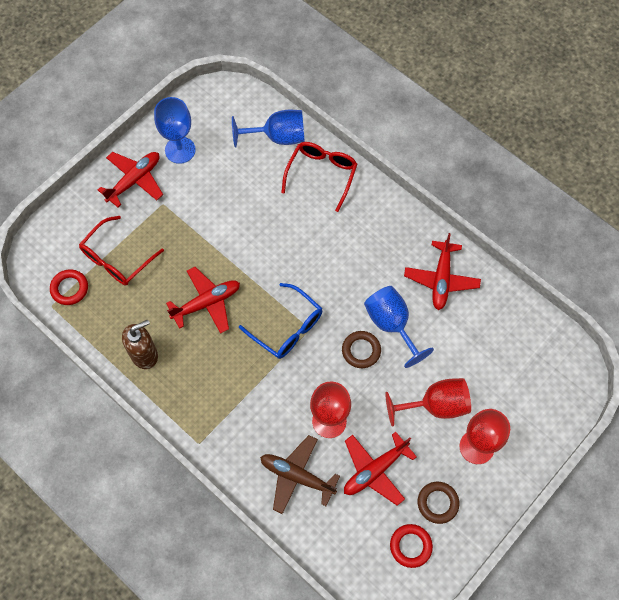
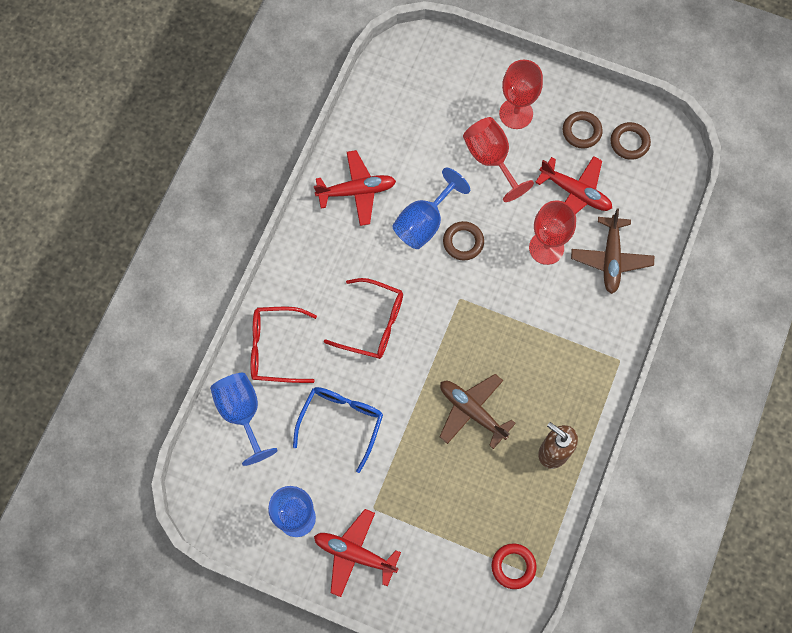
camera: 110 degrees left, 5 degrees up
(117, 259) = (458, 530): red glasses -> red glasses (373, 324)
(206, 303) = (472, 411): red plane -> brown plane
(287, 328) = (467, 320): blue glasses -> blue glasses (341, 422)
(410, 546) = (629, 142): red ring -> brown ring

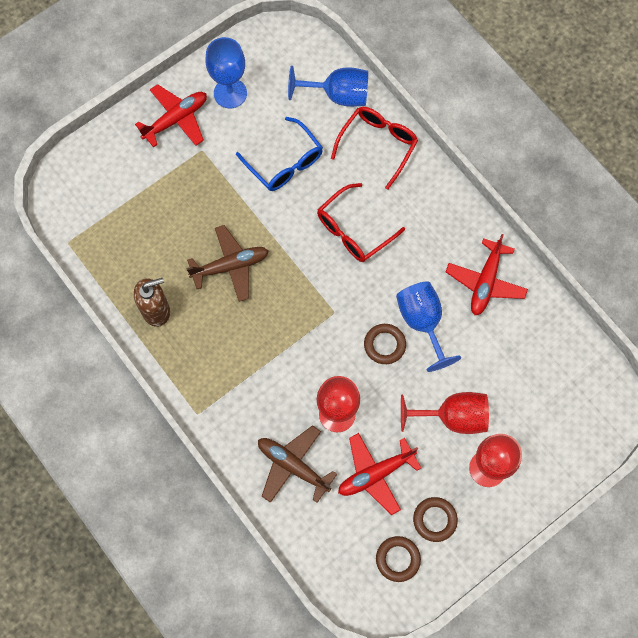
camera: 120 degrees right, 0 degrees up
(513, 566) = (89, 227): red ring -> none

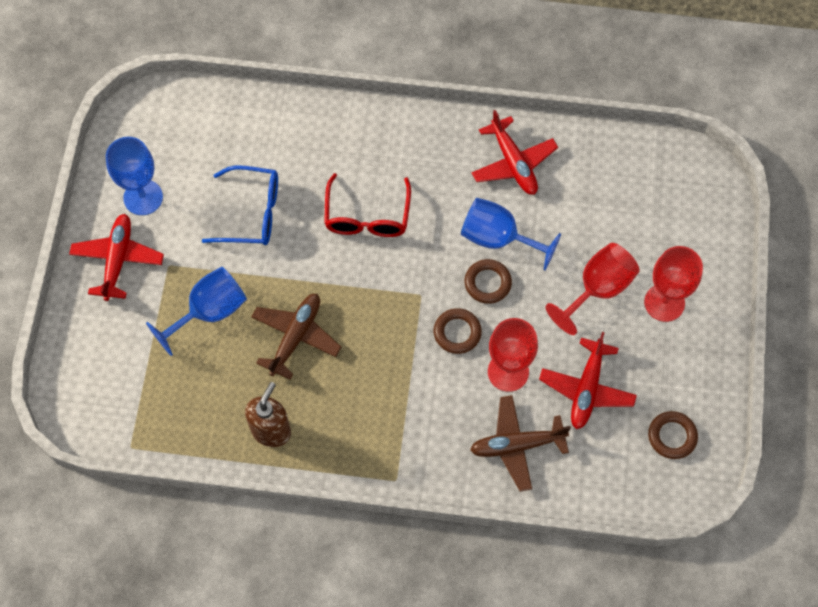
camera: 45 degrees left, 5 degrees down
(338, 95) = (239, 120): blue goblet -> blue goblet (209, 312)
(378, 145) = (314, 131): red glasses -> none
(434, 520) = (667, 379): brown ring -> brown ring (457, 332)

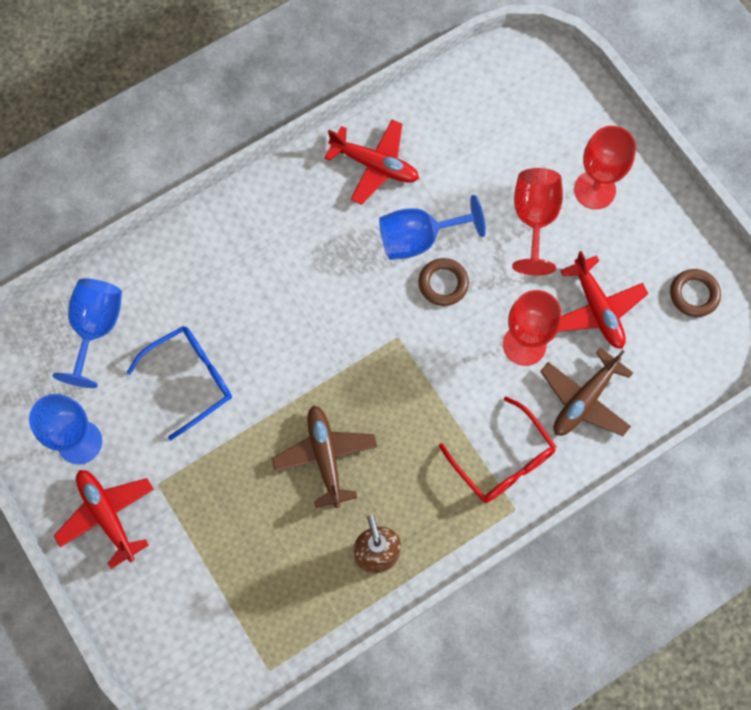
camera: 40 degrees left, 5 degrees up
(209, 312) = (231, 496): blue goblet -> blue goblet (96, 328)
(367, 217) = (294, 305): red glasses -> red glasses (503, 461)
(457, 332) = (455, 345): brown ring -> none

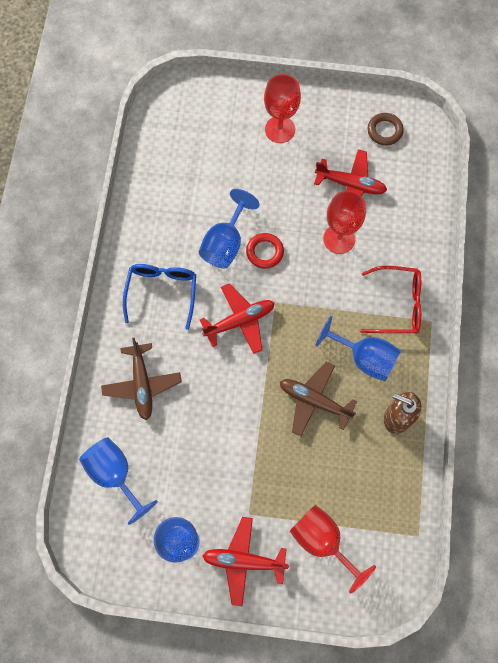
camera: 50 degrees left, 0 degrees up
(191, 379) = (199, 441): blue glasses -> blue glasses (162, 292)
(375, 165) = (157, 230): red plane -> red plane (240, 321)
(414, 471) = (364, 358): none -> blue goblet
(443, 283) = (264, 252): brown ring -> red ring
(534, 219) = (269, 173): red goblet -> red goblet (322, 541)
(584, 400) = (398, 234): brown plane -> brown plane (142, 384)

